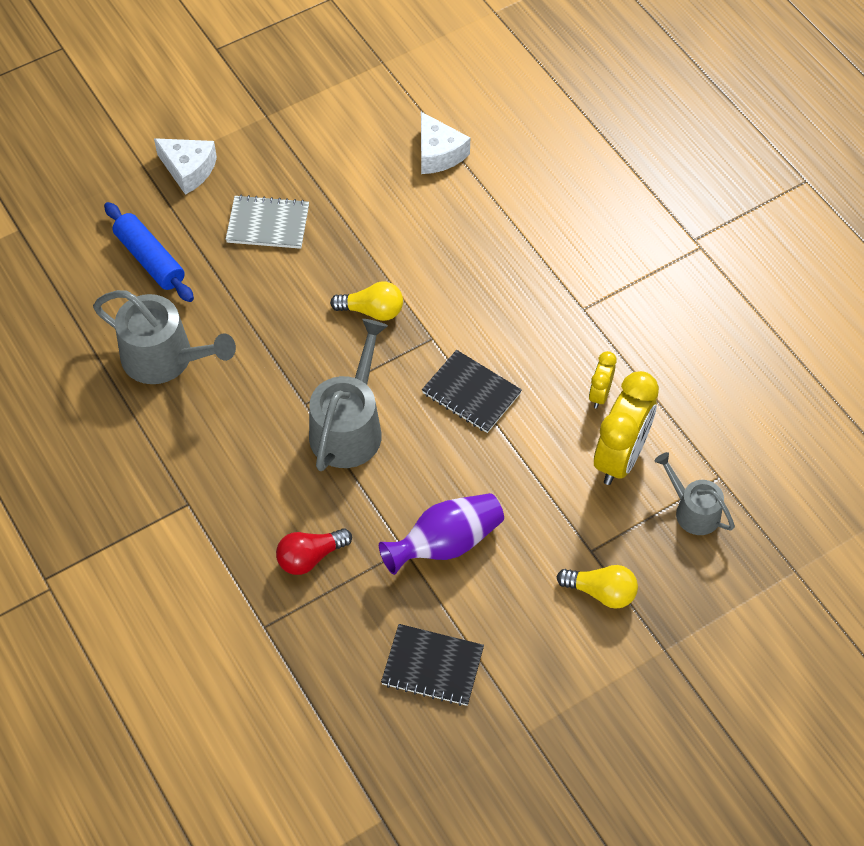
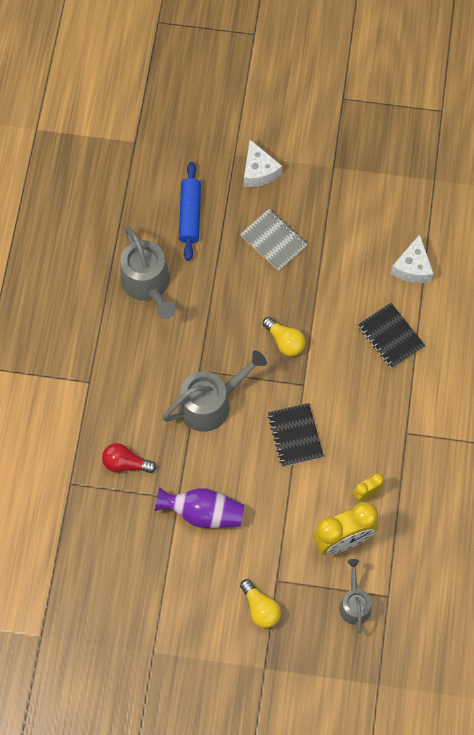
camera: 40 degrees right, 10 degrees up
(432, 666) = (136, 576): black notebook -> black notebook (390, 336)

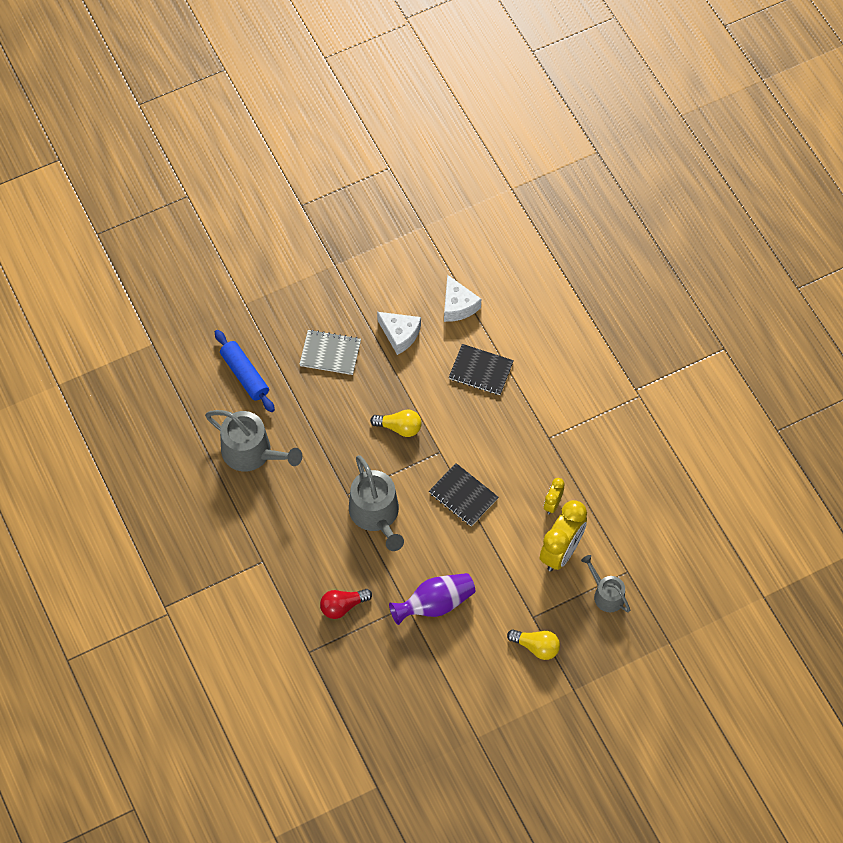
camera: 35 degrees left, 5 degrees down
(210, 403) = (376, 514): grey watering can -> grey watering can turned 135 degrees clockwise
(259, 171) = (276, 305): white cheese -> white cheese (400, 334)

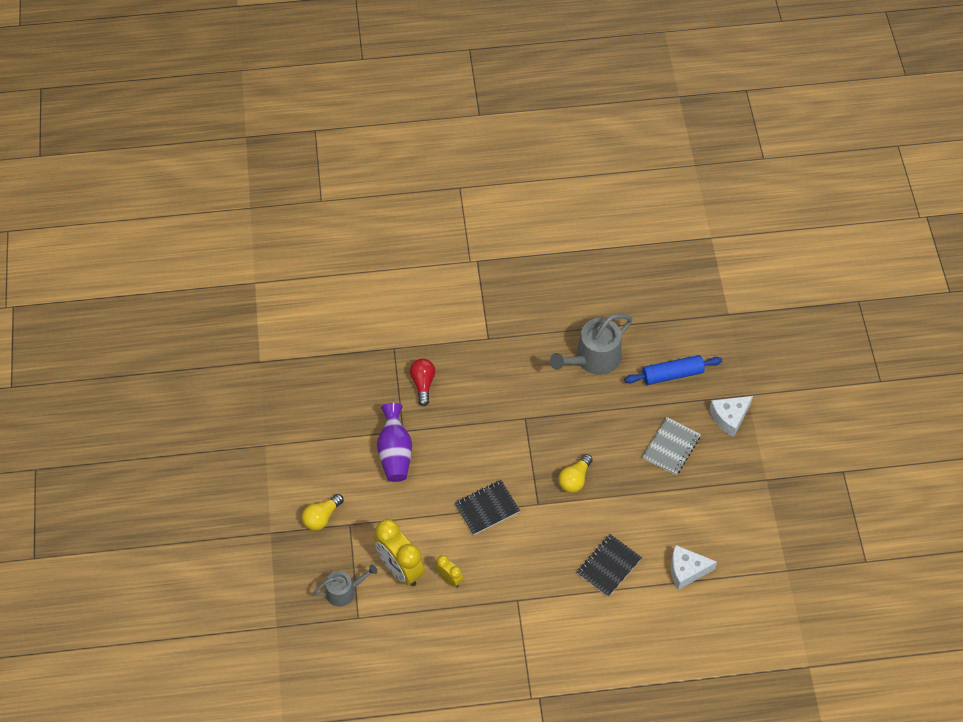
camera: 110 degrees right, 5 degrees down
(376, 514) = (497, 434): grey watering can -> none
(400, 334) = (671, 510): white cheese -> white cheese (729, 417)

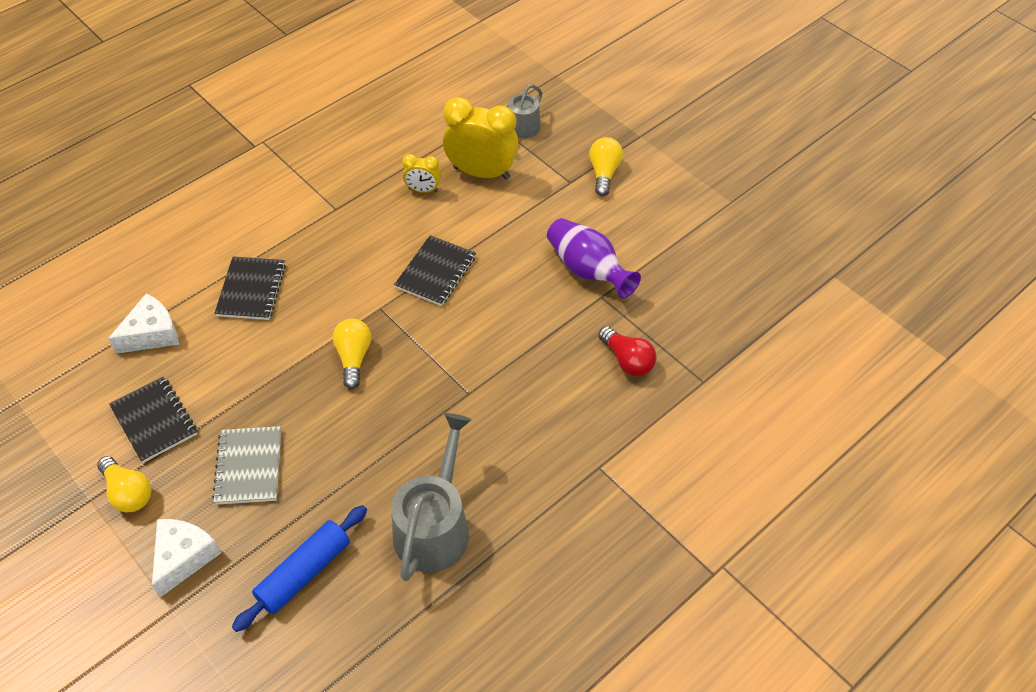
camera: 145 degrees right, 5 degrees down
(711, 507) = (154, 421): none -> black notebook
(744, 471) = (128, 492): none -> yellow light bulb

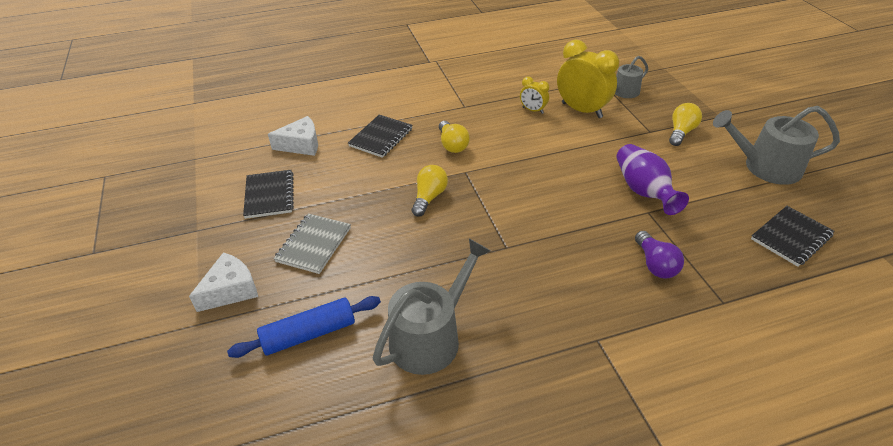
camera: 25 degrees right, 10 degrees down
(128, 492) = (223, 234): yellow light bulb -> yellow light bulb (452, 145)
(436, 272) = (518, 161): black notebook -> black notebook (791, 237)
(627, 360) = (655, 264): red light bulb -> purple light bulb
(704, 196) = (765, 167): none -> grey watering can

